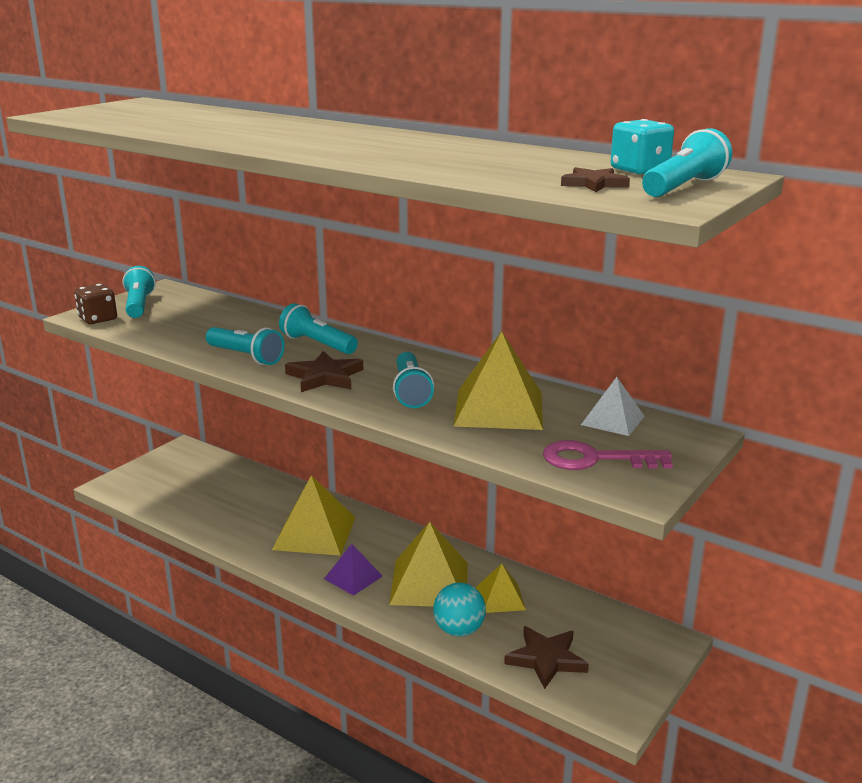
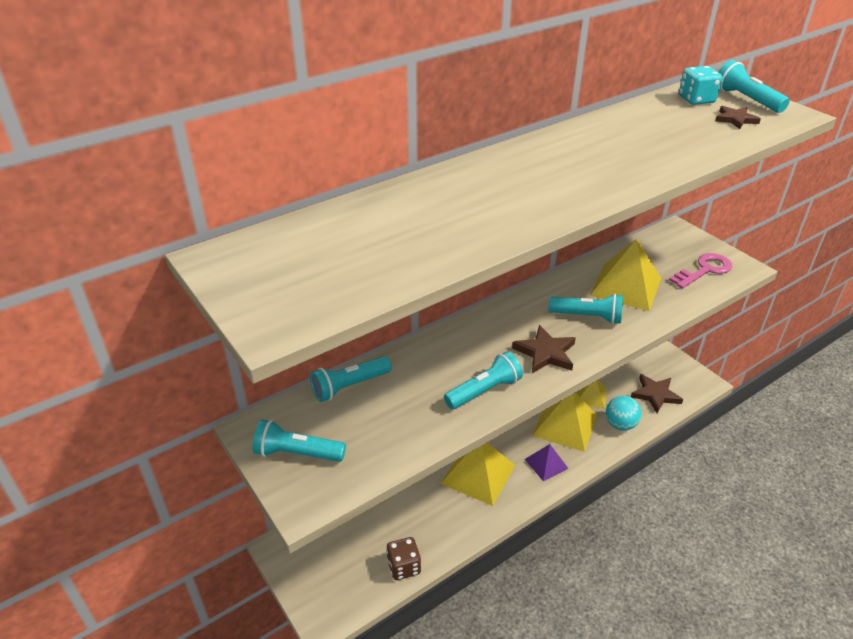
camera: 70 degrees left, 15 degrees up
(98, 319) = (322, 491): brown dice -> brown dice (404, 566)
(317, 344) = (473, 345): turquoise flashlight -> turquoise flashlight (349, 386)
(596, 459) = (704, 270): pink key -> pink key turned 150 degrees counterclockwise
(612, 420) = (653, 250): white pyramid -> none

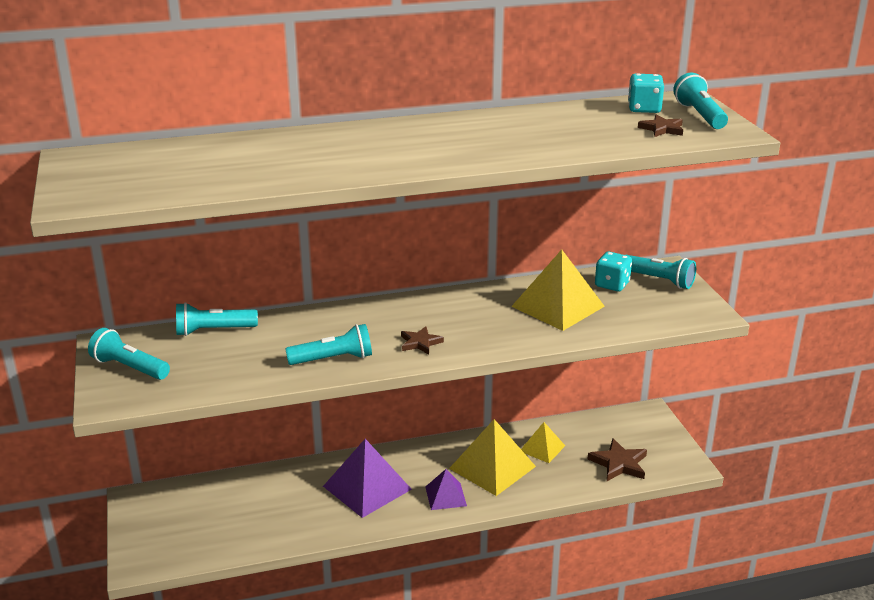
camera: 20 degrees right, 10 degrees down
(404, 566) = (238, 544): brown dice -> none
(478, 474) = (367, 487): yellow pyramid -> purple pyramid
(545, 353) = (420, 343): brown star -> brown star, size x0.64
(587, 317) = (491, 323): turquoise flashlight -> turquoise flashlight (658, 280)
(620, 424) = (555, 481): turquoise ball -> none
(649, 254) = (612, 284): none -> turquoise dice
(704, 270) = (661, 308): pink key -> none

